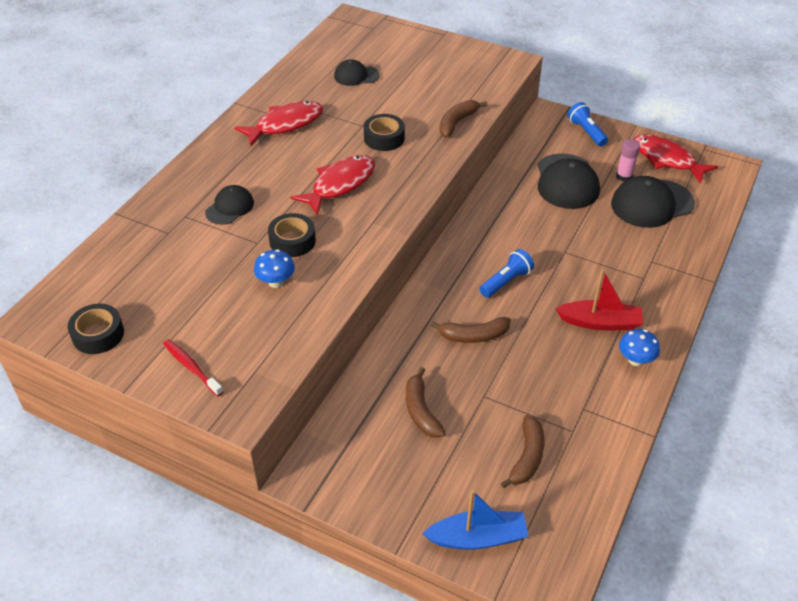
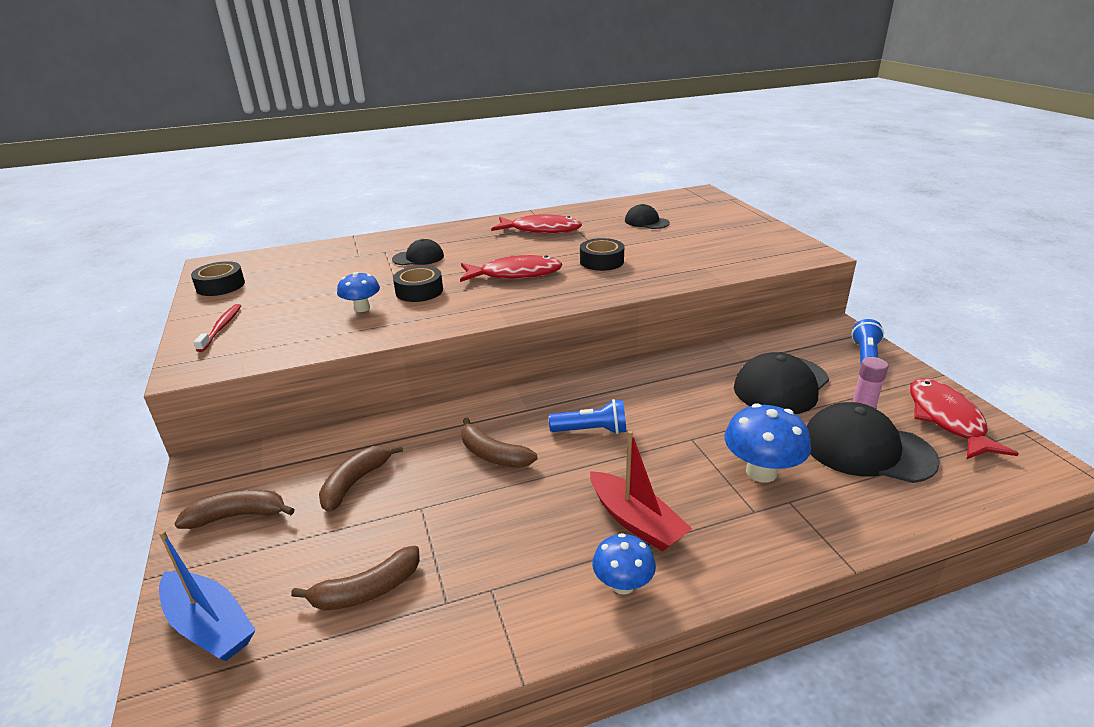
camera: 45 degrees right, 15 degrees down
(457, 123) = (684, 274): brown banana -> brown banana (238, 516)
(621, 251) = (761, 472): none -> blue mushroom

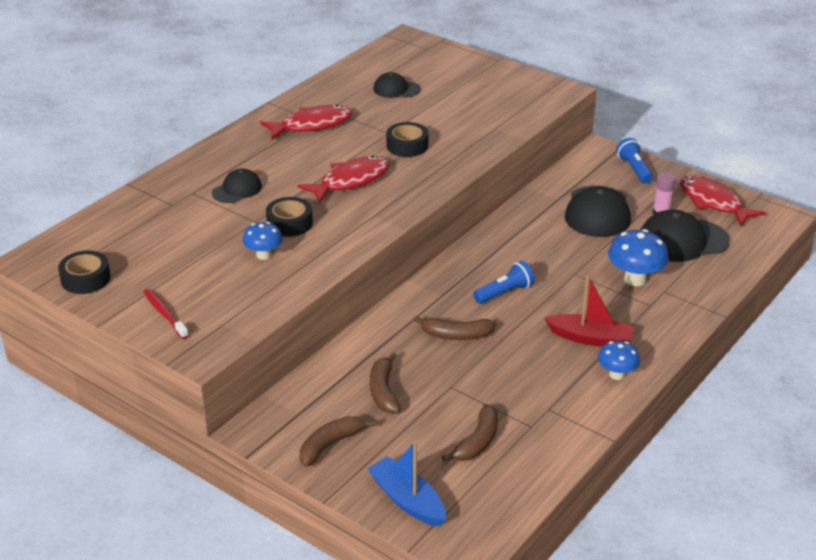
camera: 35 degrees left, 5 degrees up
(209, 625) = (407, 500): blue boat -> blue boat turned 135 degrees counterclockwise

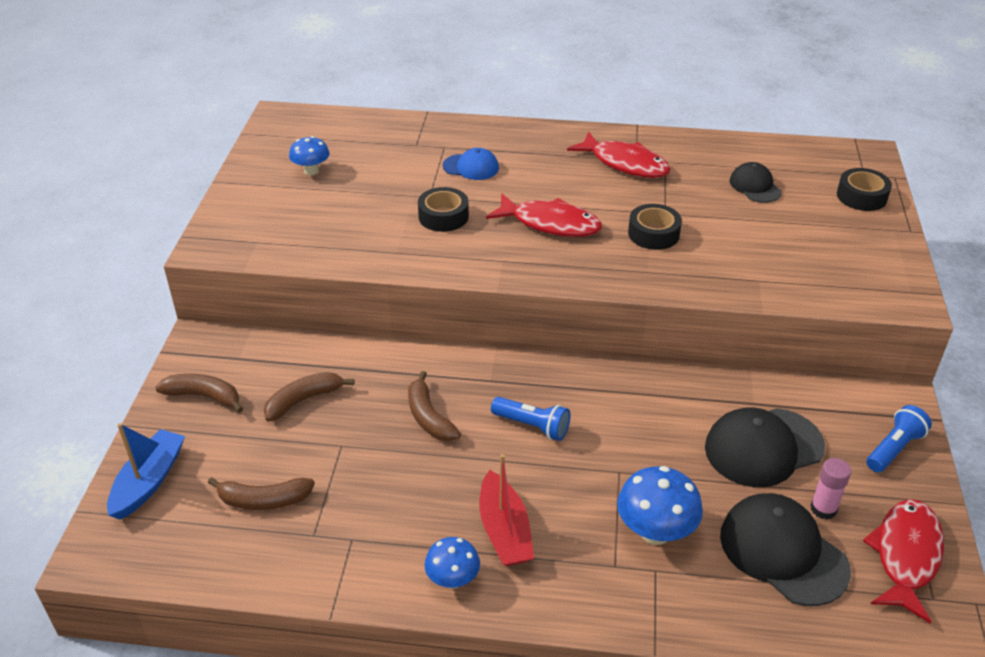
camera: 60 degrees right, 5 degrees up
(85, 279) = (273, 149): black tape -> black tape (861, 196)
(164, 314) = (251, 206): red toothbrush -> none
(237, 190) = (471, 167): black cap -> blue cap
(263, 255) = (379, 222): blue mushroom -> blue mushroom (311, 171)

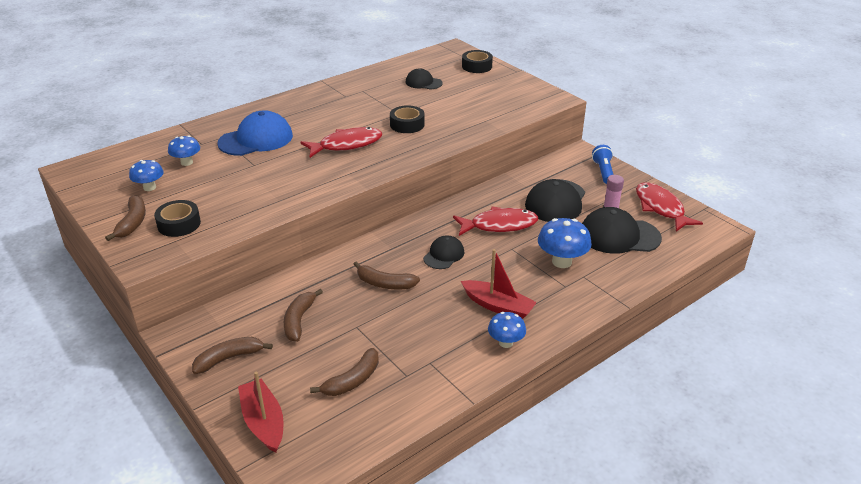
camera: 45 degrees left, 5 degrees down
(149, 481) = (263, 422): blue boat -> red boat
(251, 201) = (132, 223): none -> brown banana
(376, 160) = (187, 162): none -> blue mushroom
(443, 216) = (279, 170): black tape -> black tape (179, 224)
(471, 167) = (256, 139): blue cap -> blue cap, size x1.75
(532, 426) = (444, 255): blue flashlight -> black cap
(625, 163) = (343, 100): red fish -> red fish (499, 225)

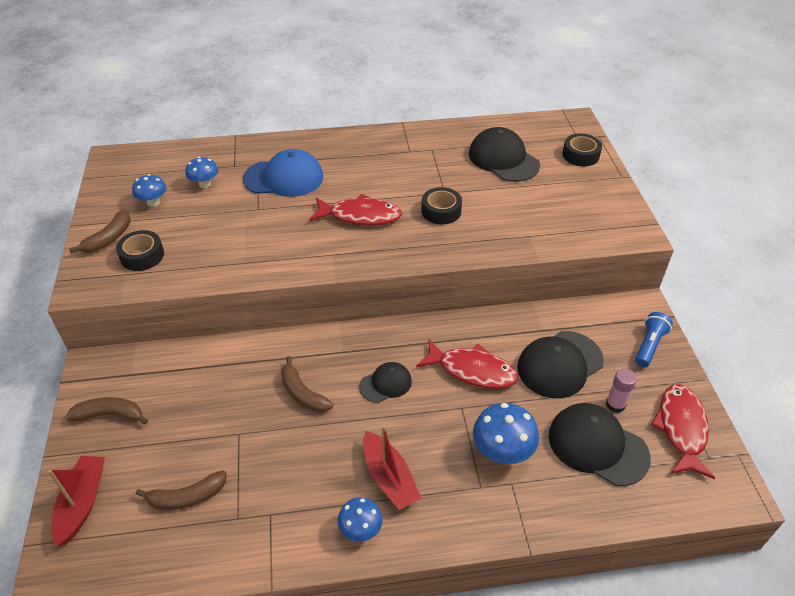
camera: 30 degrees right, 10 degrees up
(299, 320) = (196, 400): brown banana -> none
(423, 83) = (503, 159): black cap -> black cap, size x1.75

